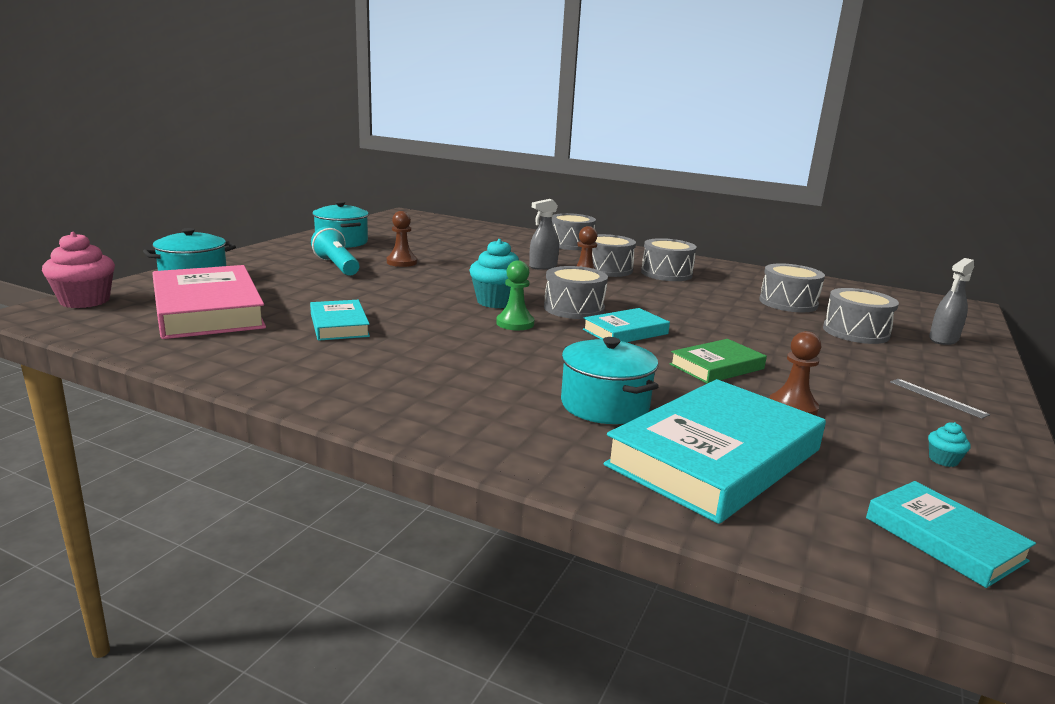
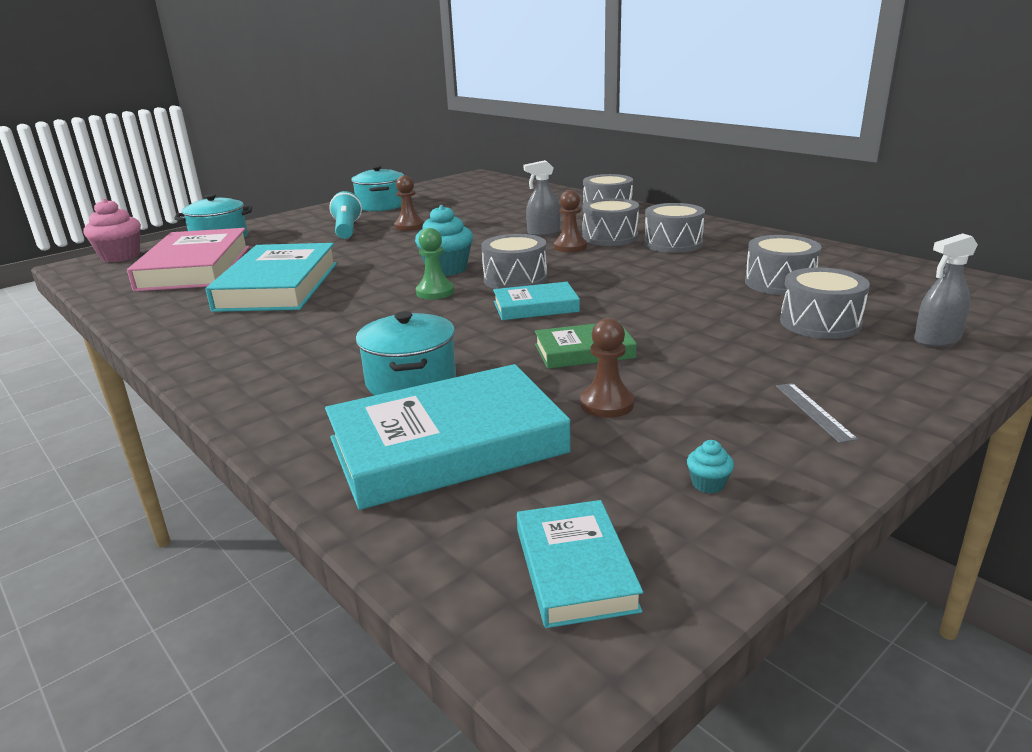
camera: 25 degrees right, 5 degrees up
(339, 325) = (278, 286): turquoise book -> turquoise book, size x1.88

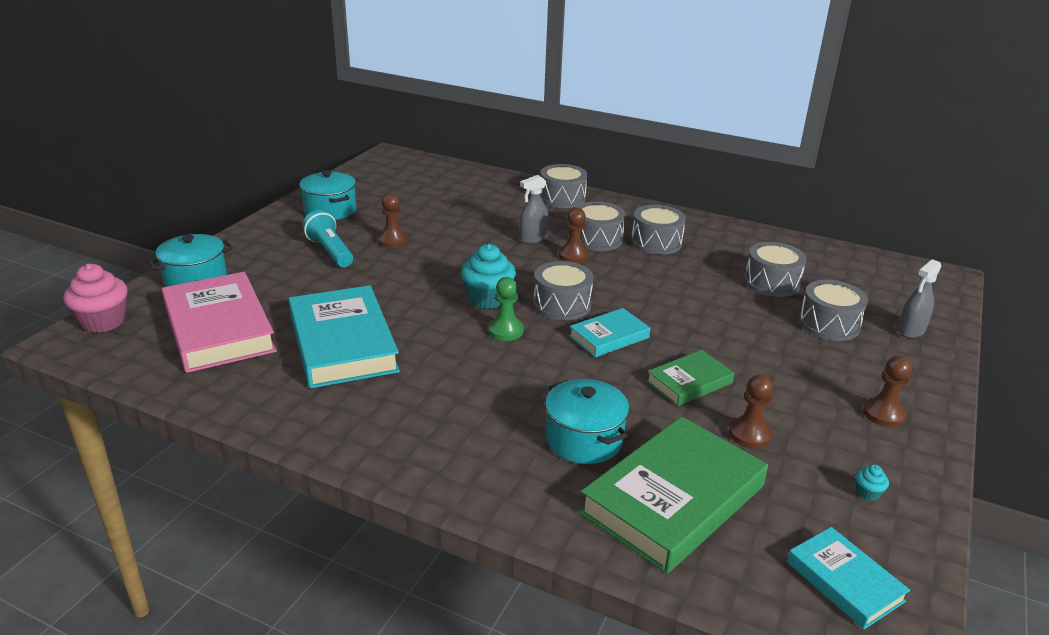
camera: 25 degrees left, 5 degrees up
(447, 445) = (673, 499): turquoise book -> green book
(814, 411) = (883, 414): grey ruler -> brown pawn

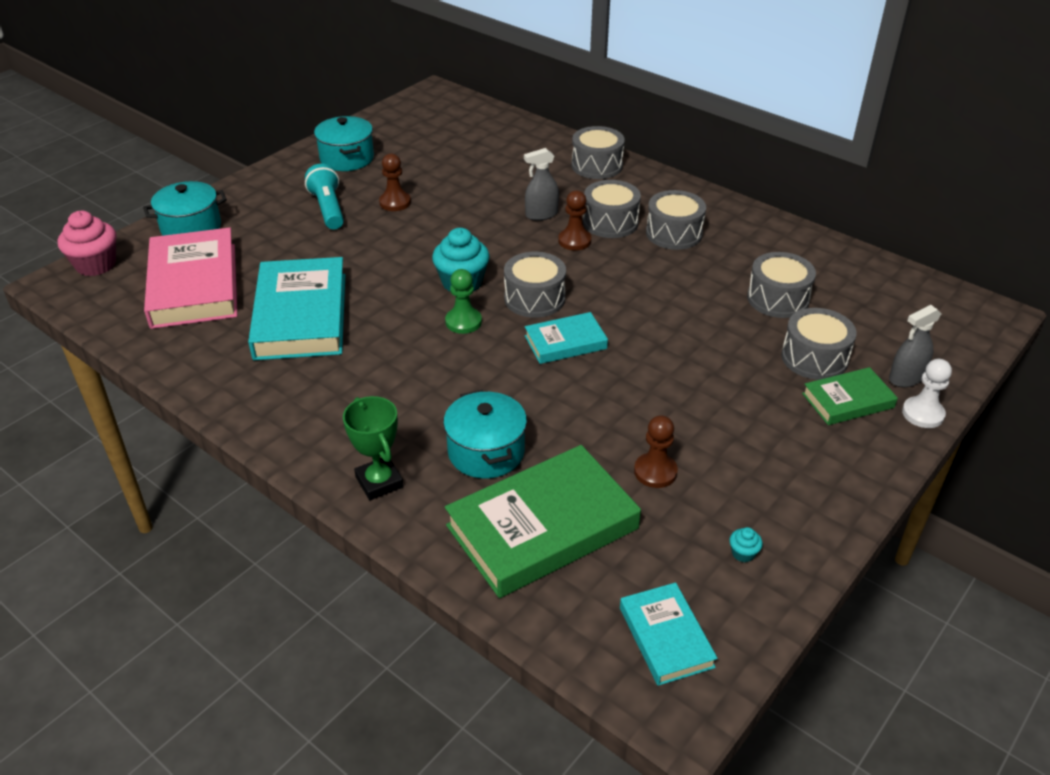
camera: 15 degrees right, 10 degrees up
(491, 483) = (379, 482): none -> green trophy
(689, 382) = (623, 405): green book -> green book (848, 400)
(883, 414) = (813, 471): brown pawn -> none
(942, 356) = (922, 414): none -> white pawn

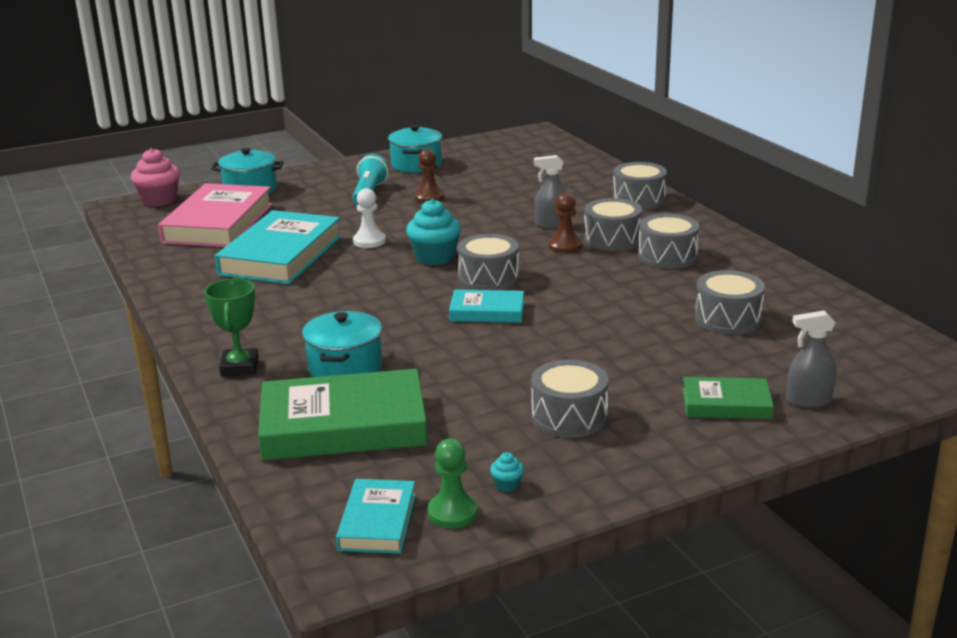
camera: 25 degrees right, 15 degrees down
(463, 322) = (410, 282): green pawn -> green pawn (452, 513)
(655, 472) = (481, 412): brown pawn -> none
(814, 358) = (722, 367): grey drum -> grey drum (569, 417)
(922, 414) = (799, 430): white pawn -> white pawn (369, 241)

